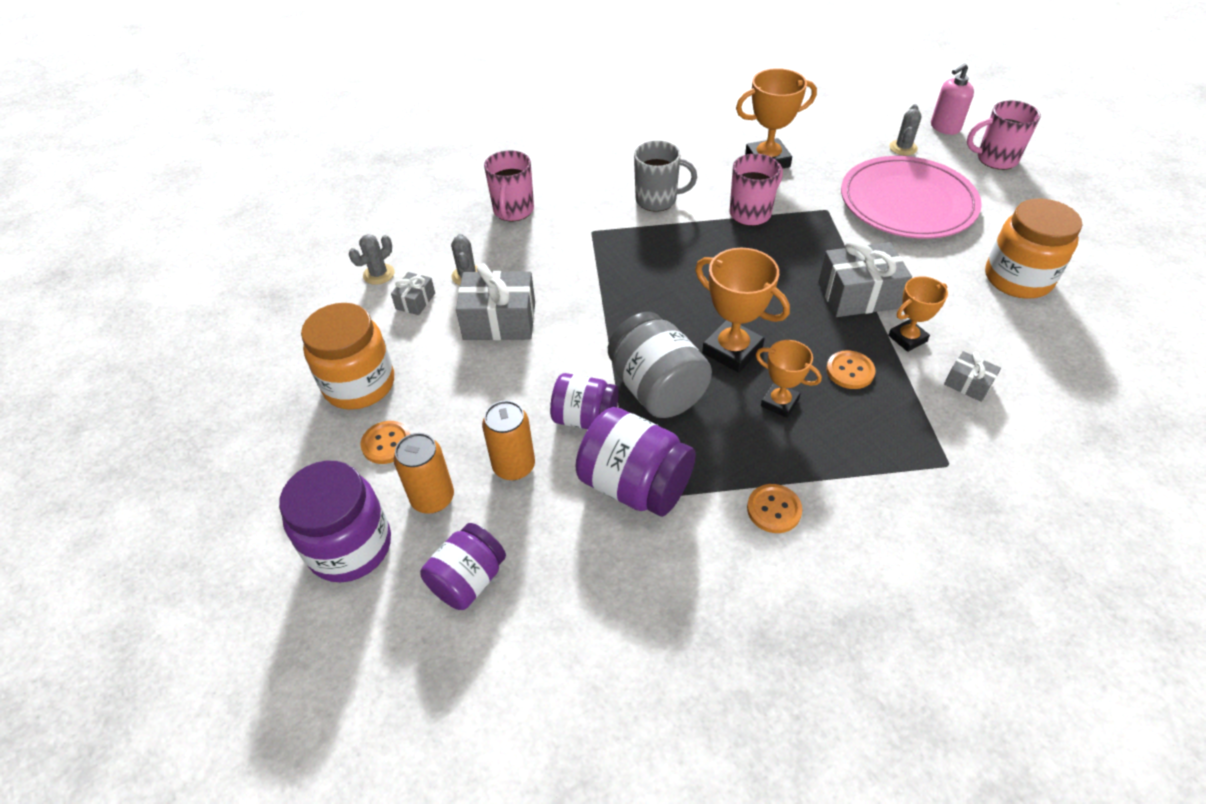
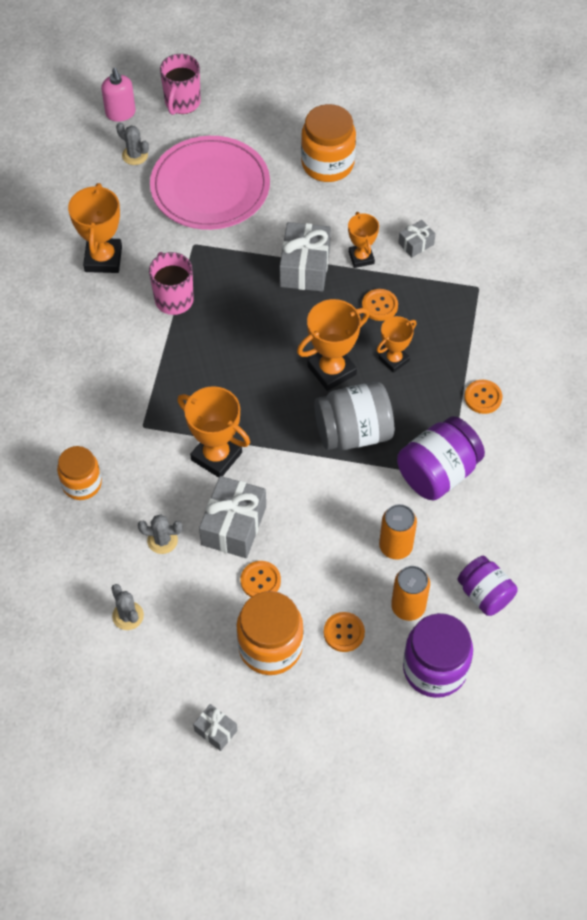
camera: 75 degrees left, 10 degrees up
(415, 301) = (180, 589): grey gift -> grey gift (215, 731)
(438, 357) = (260, 581): none -> orange button
(513, 211) = (82, 484): pink mug -> orange jar
(578, 288) = (216, 456): none -> orange trophy
(585, 418) = (365, 488): purple jar -> none
(657, 200) = (121, 362): grey mug -> none

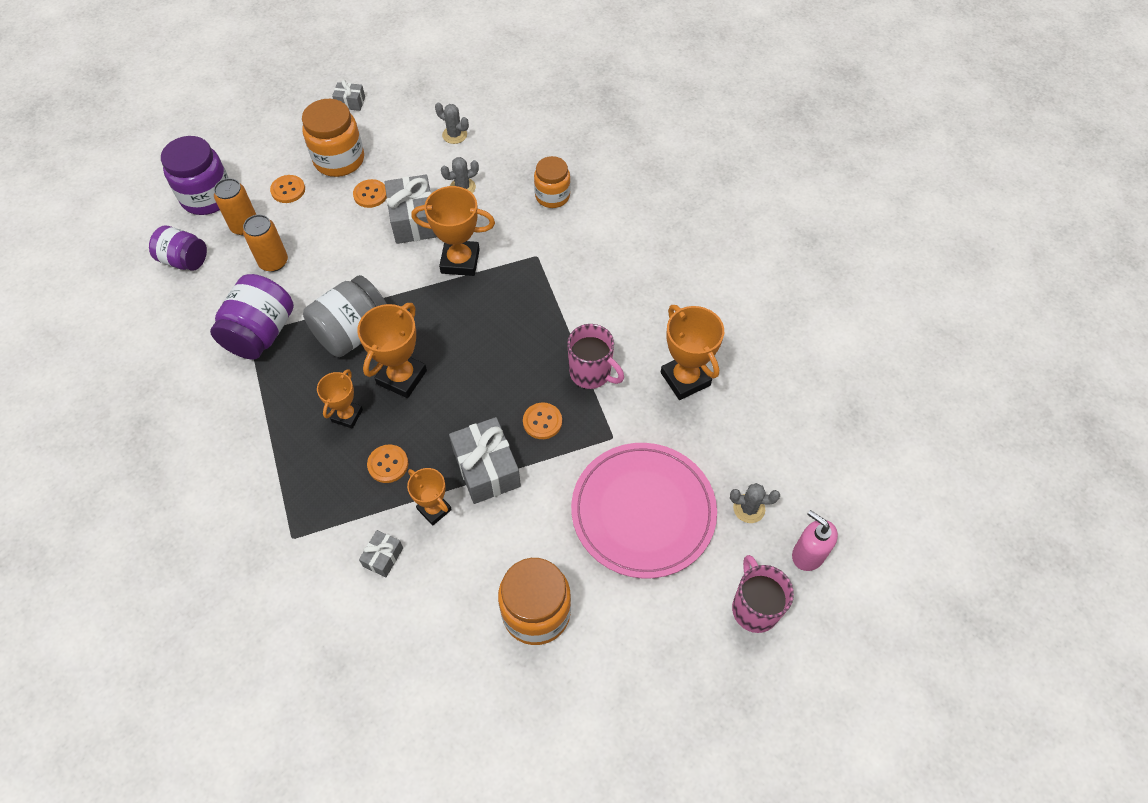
camera: 150 degrees right, 0 degrees up
(483, 397) = (243, 419): orange button -> orange button (542, 421)

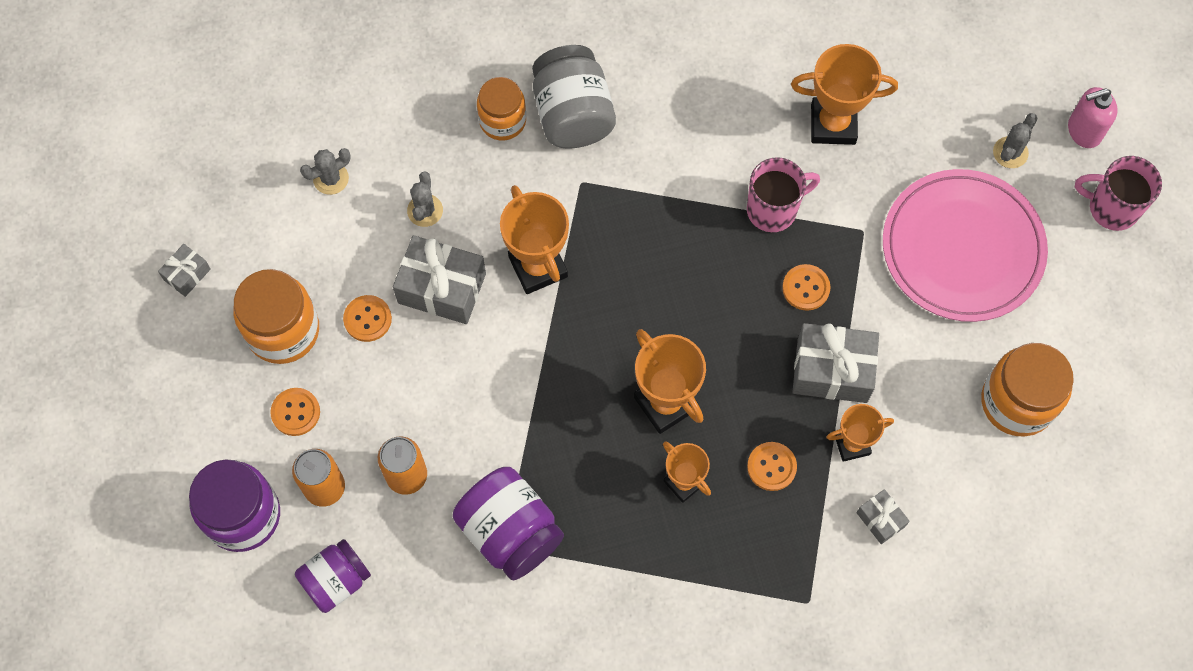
camera: 60 degrees left, 10 degrees up
(353, 332) = (571, 428): grey jar -> grey jar (573, 114)
(460, 261) = (538, 267): orange trophy -> orange trophy turned 60 degrees counterclockwise

